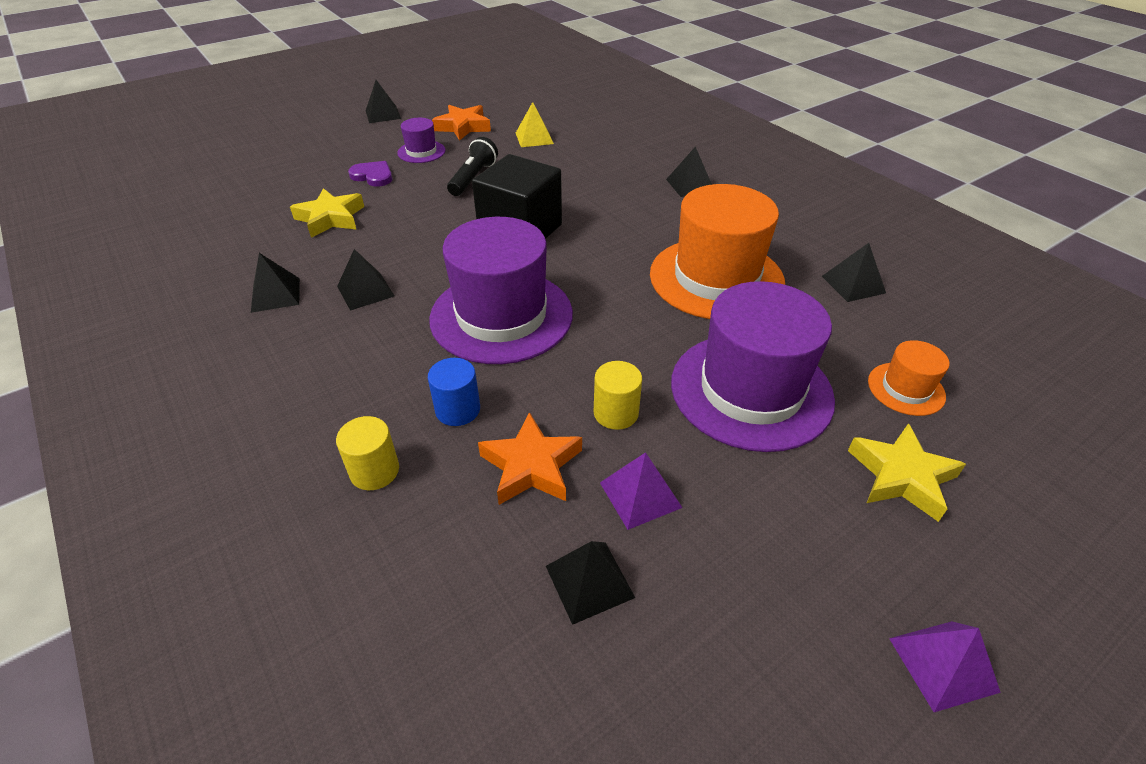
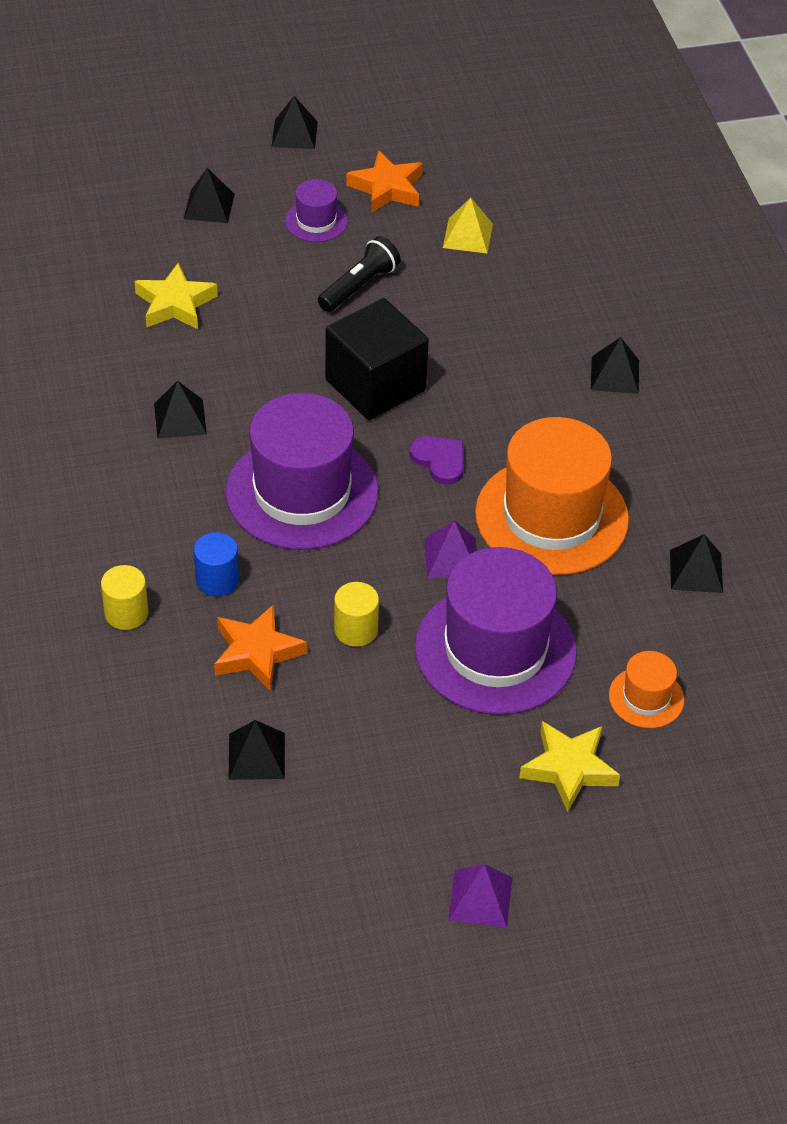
camera: 20 degrees right, 5 degrees up
(275, 294) = (91, 396): black pyramid -> black pyramid (209, 206)
(373, 176) = (244, 248): purple heart -> purple heart (440, 460)
(640, 494) = (334, 706): purple pyramid -> purple pyramid (451, 557)

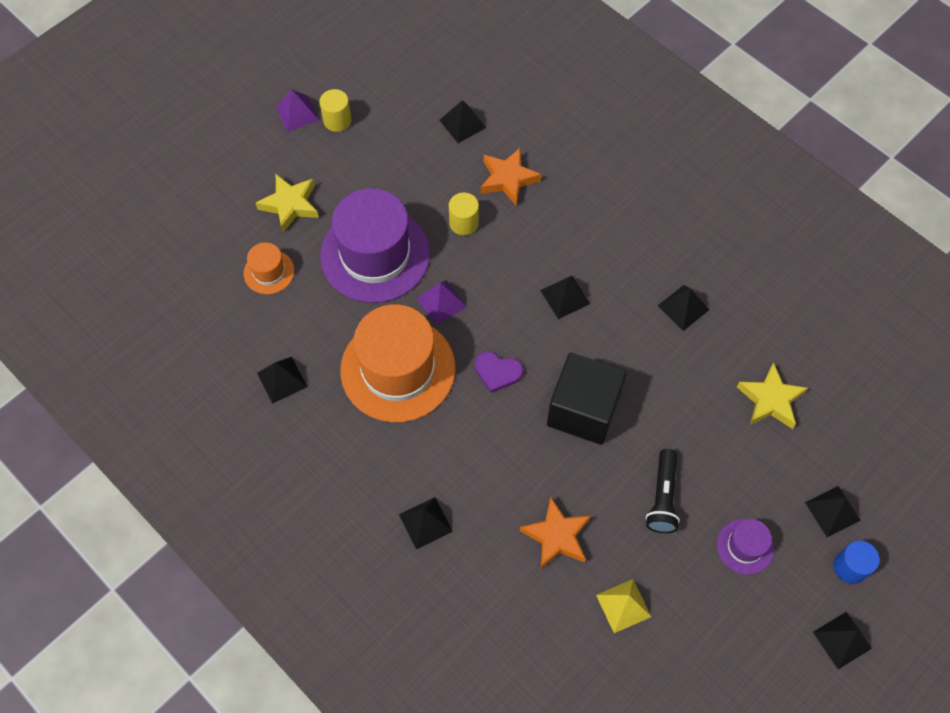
camera: 150 degrees right, 15 degrees up
(126, 613) = (597, 163): yellow cylinder -> yellow cylinder (337, 120)
(217, 580) = (566, 210): blue cylinder -> blue cylinder (850, 567)
(302, 492) = (565, 297): purple hat -> black pyramid
(387, 188) = (722, 621): orange star -> orange star (556, 536)

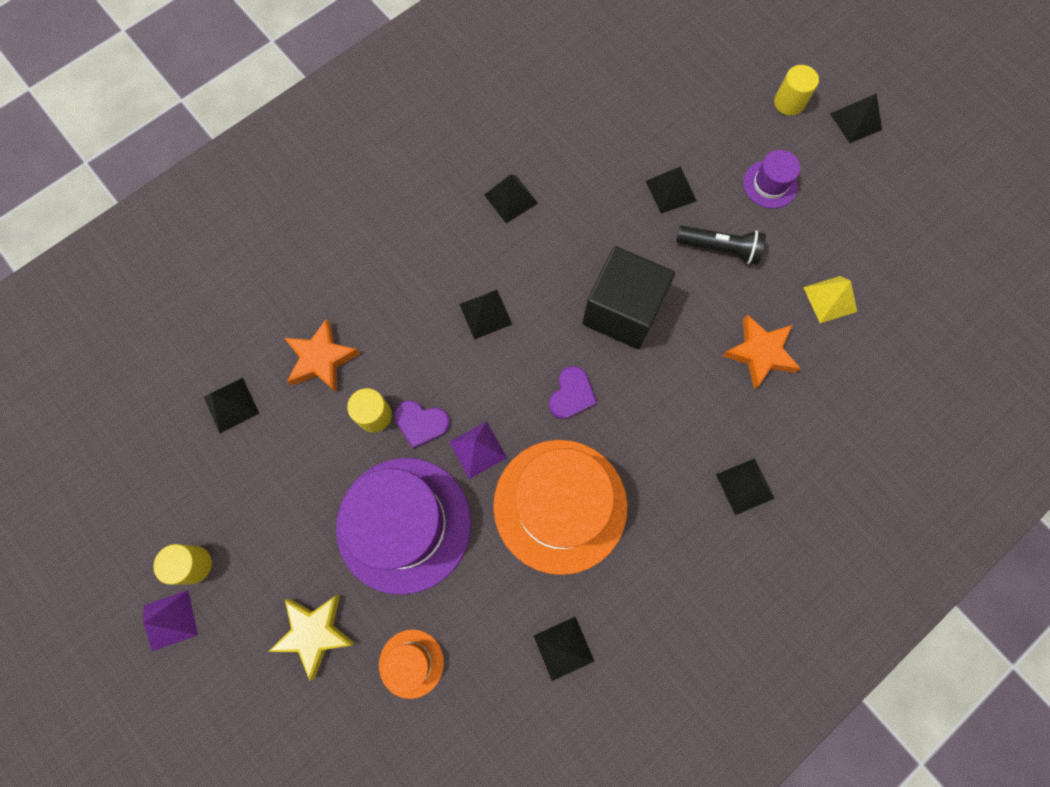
camera: 85 degrees left, 10 degrees up
(460, 258) = (421, 423): none -> purple heart
(770, 400) = (621, 137): yellow star -> none
(832, 511) = (736, 106): black pyramid -> black pyramid (671, 191)
(850, 567) = (789, 102): blue cylinder -> yellow cylinder

